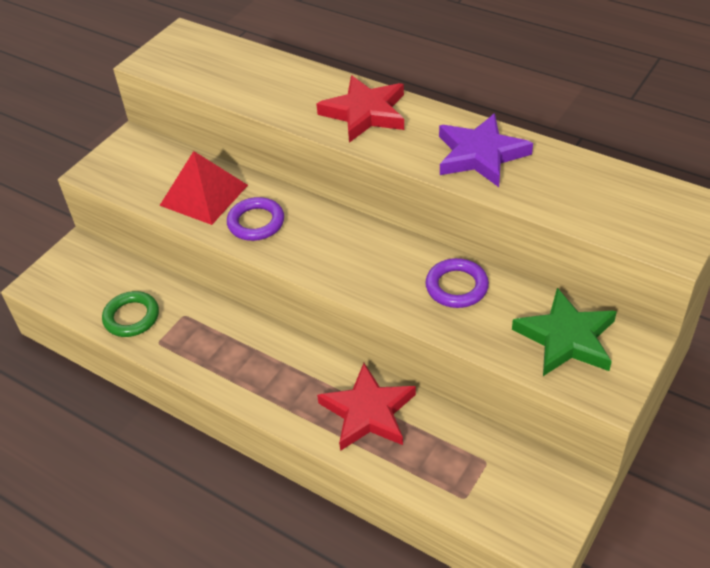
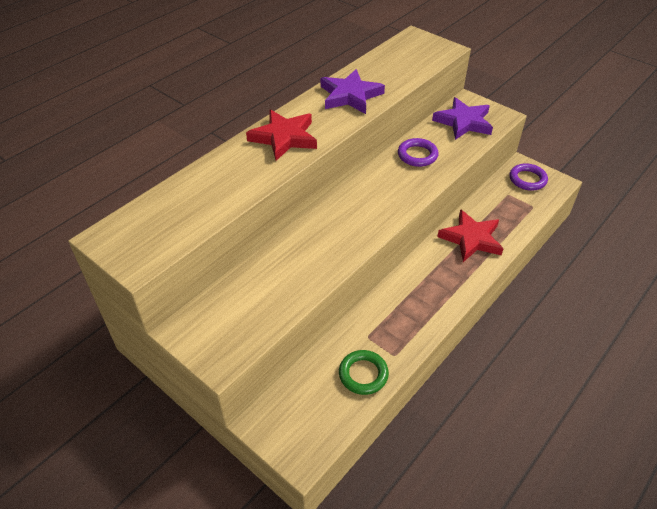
camera: 85 degrees left, 0 degrees up
(204, 195) = (286, 276): red pyramid -> none
(256, 222) = (330, 245): purple ring -> purple ring (527, 179)
(566, 338) = (463, 122): green star -> purple star

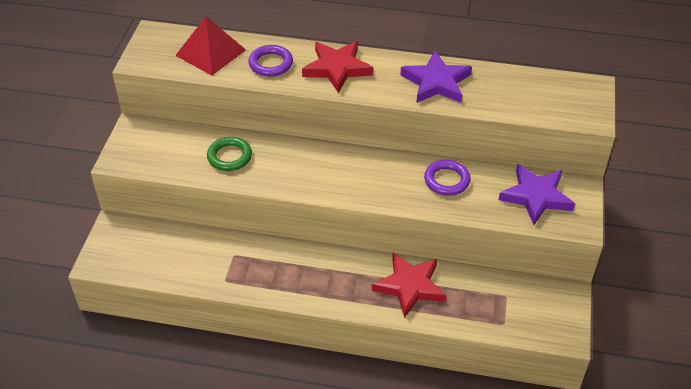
camera: 60 degrees right, 0 degrees up
(181, 206) = (211, 52): none -> red pyramid
(363, 374) = (193, 267): green ring -> green ring (229, 156)
(527, 179) = (546, 306): purple ring -> purple ring (271, 64)

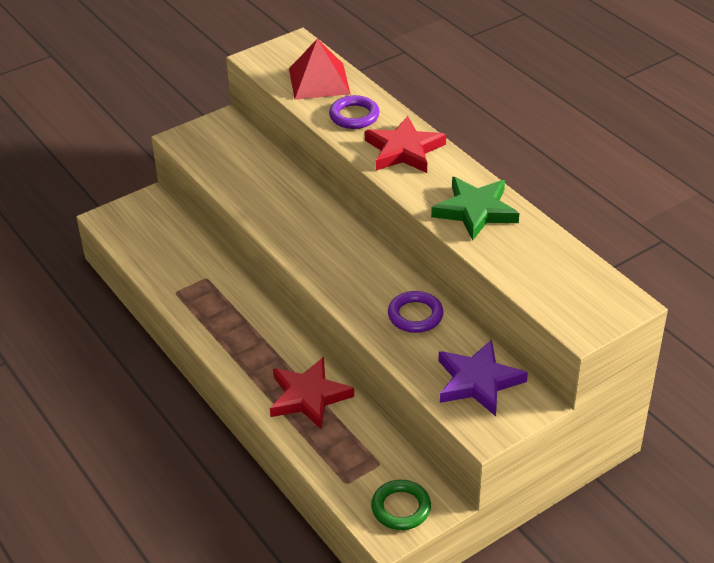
camera: 45 degrees right, 5 degrees down
(229, 156) = (263, 185): green ring -> green ring (401, 508)
(436, 82) = (475, 211): purple star -> green star

